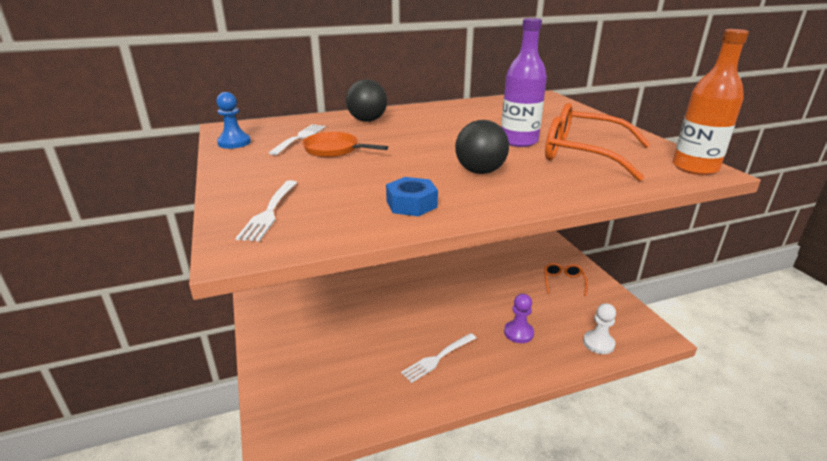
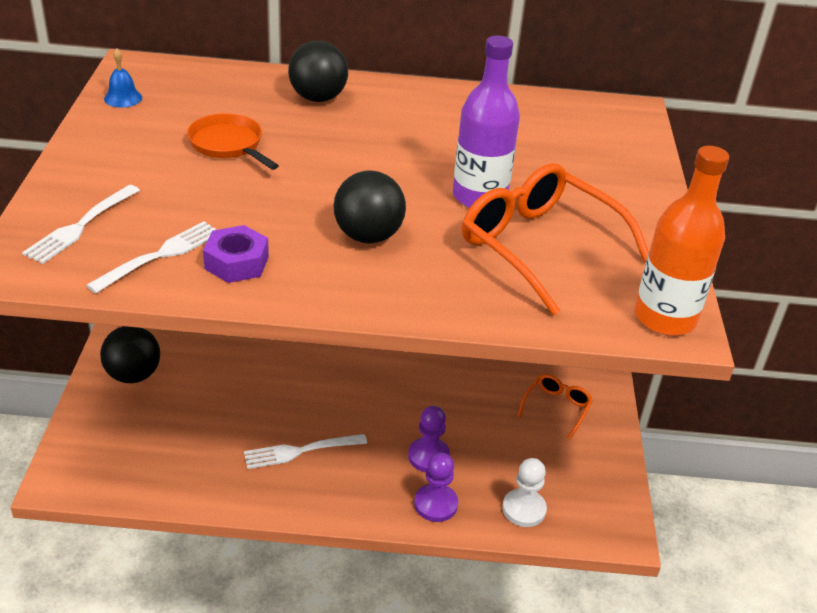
camera: 20 degrees right, 10 degrees up
(234, 143) = (123, 98): blue pawn -> blue bell
(286, 349) = (133, 375): none -> black ball
(299, 138) = (204, 111): white fork -> white fork (159, 256)
(411, 204) = (237, 262): blue nut -> purple nut
(547, 360) = (435, 504): none -> purple pawn

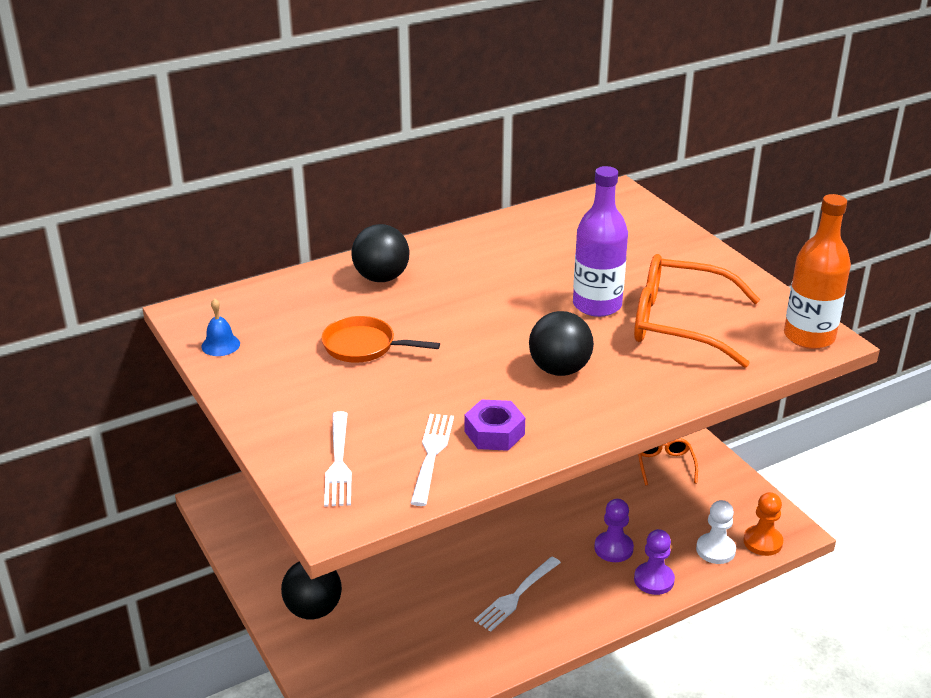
camera: 30 degrees left, 5 degrees down
(579, 527) = (762, 542): none -> orange pawn

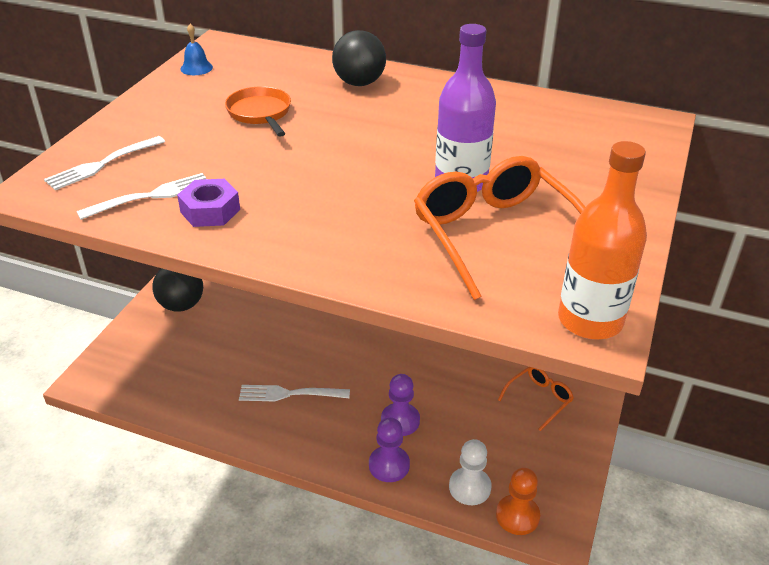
camera: 50 degrees right, 5 degrees up
(559, 369) = (337, 204): black ball -> none

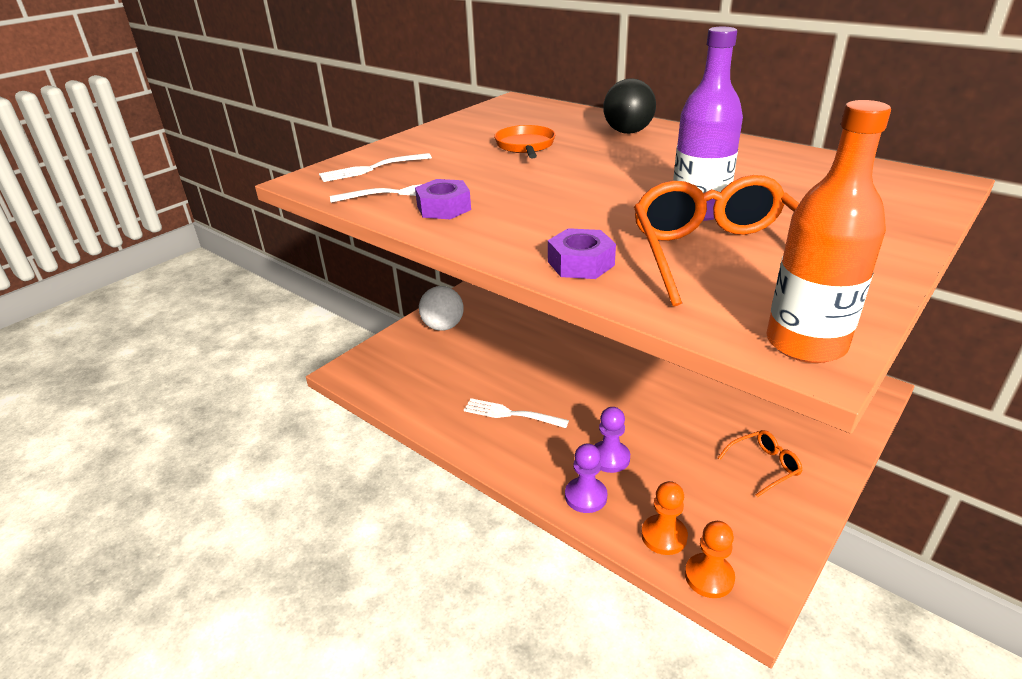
camera: 20 degrees right, 5 degrees down
(181, 305) = (443, 326): black ball -> white ball
(196, 68) = (486, 114): blue bell -> none
(375, 263) = (580, 263): none -> purple nut
(469, 487) = (664, 536): white pawn -> orange pawn

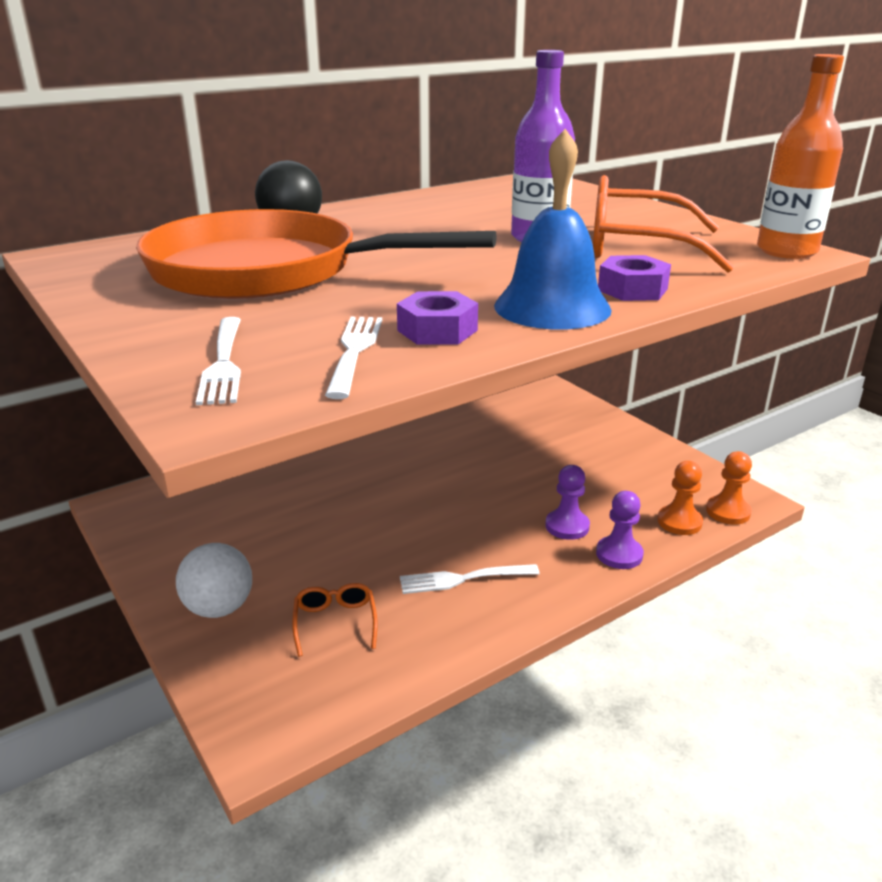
camera: 75 degrees left, 5 degrees down
(512, 237) = (552, 307): none -> blue bell
(512, 414) = (464, 578): white fork -> white fork turned 45 degrees clockwise
(525, 146) = (267, 271): orange pan -> orange pan, size x2.37
(764, 466) = (605, 449): orange glasses -> orange glasses (335, 623)

